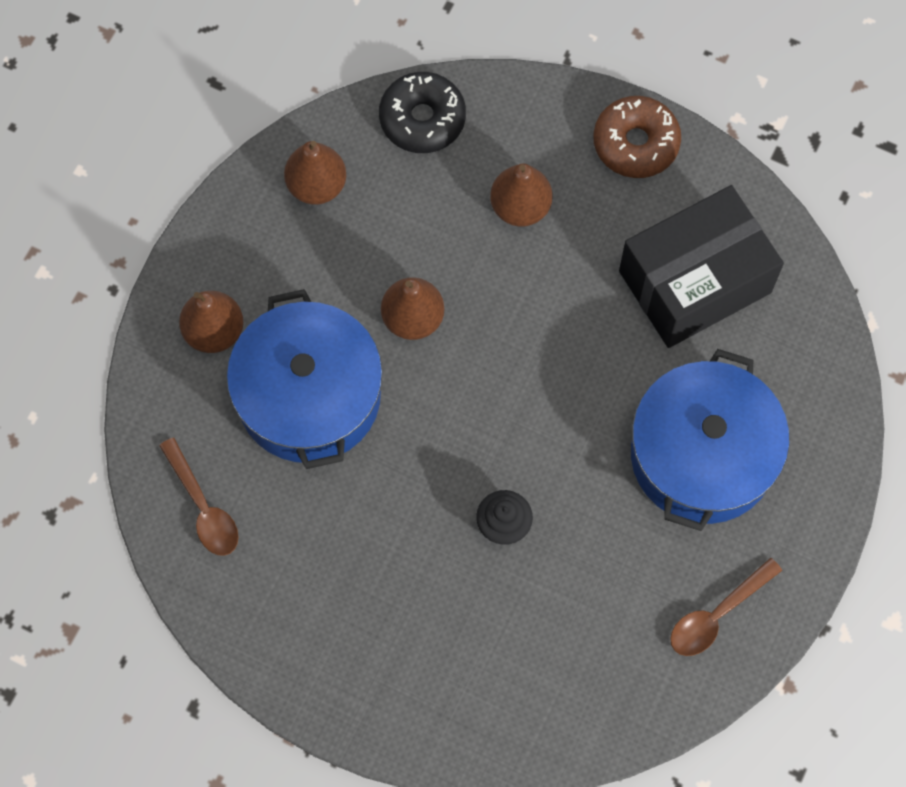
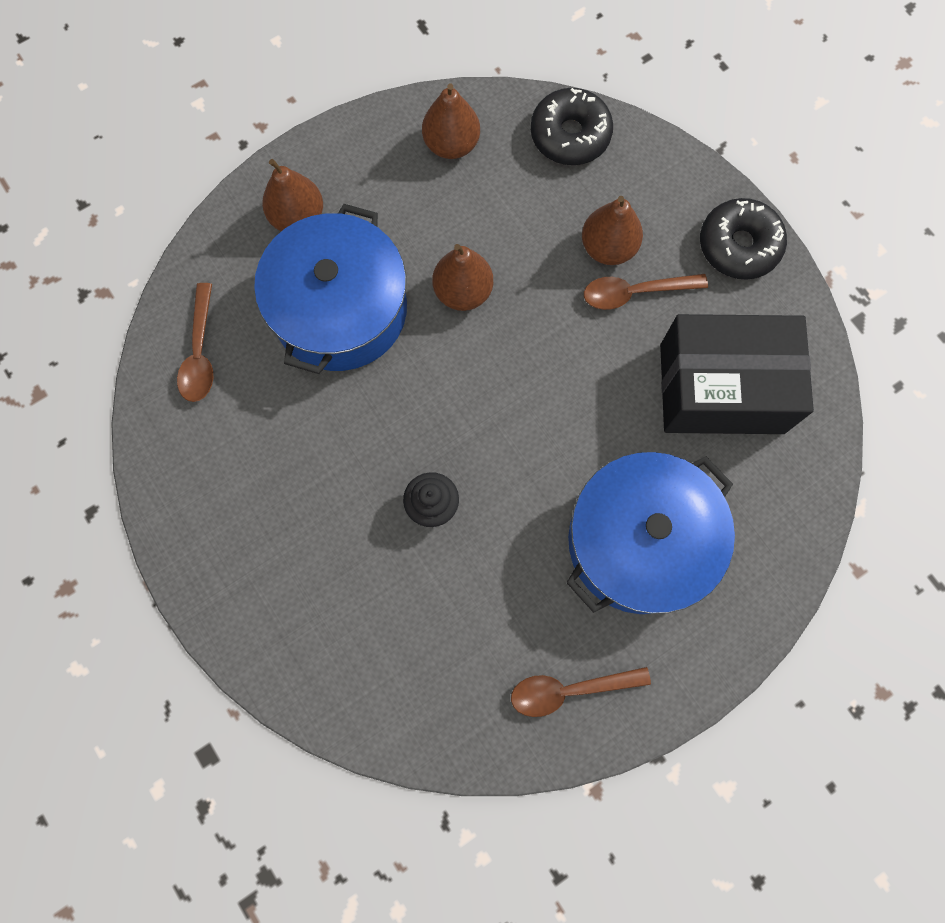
camera: 30 degrees right, 5 degrees up
(569, 236) = (635, 293): none -> brown spoon
(635, 143) = (738, 246): brown donut -> black donut

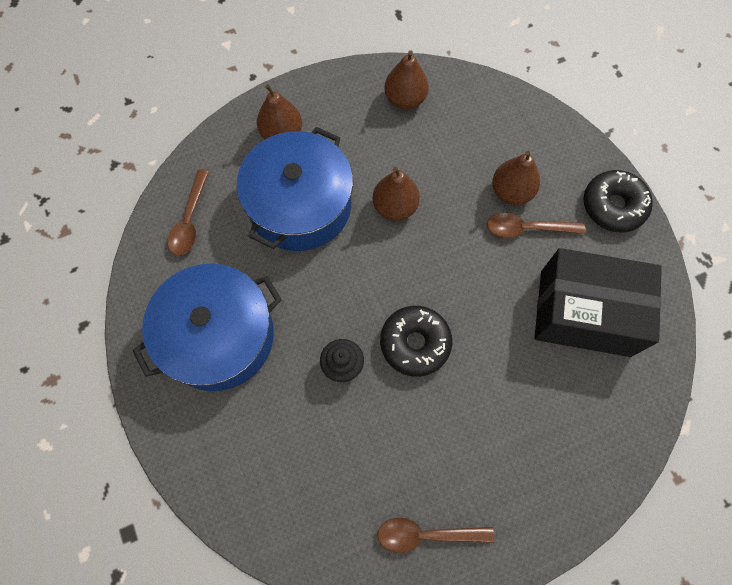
camera: 10 degrees right, 5 degrees down
(570, 135) = (495, 106): black donut -> black donut (415, 343)
(639, 541) = (501, 423): blue pot -> blue pot (219, 336)

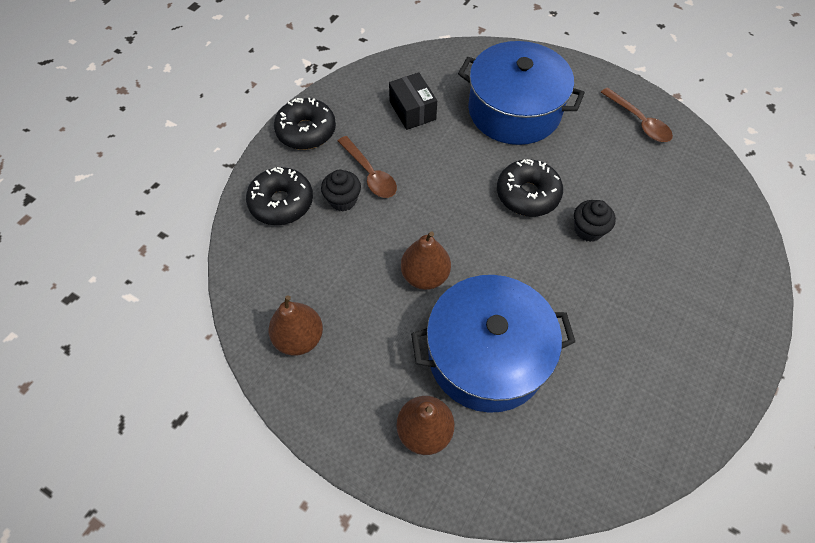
camera: 125 degrees left, 10 degrees down
(190, 220) = (587, 448): brown spoon -> none
(219, 336) = (656, 334): blue pot -> blue pot (514, 110)
(511, 192) = (343, 200): brown pear -> black cupcake
(539, 147) = (281, 203): none -> black donut
(584, 313) = (412, 110): black box -> black box, size x0.52

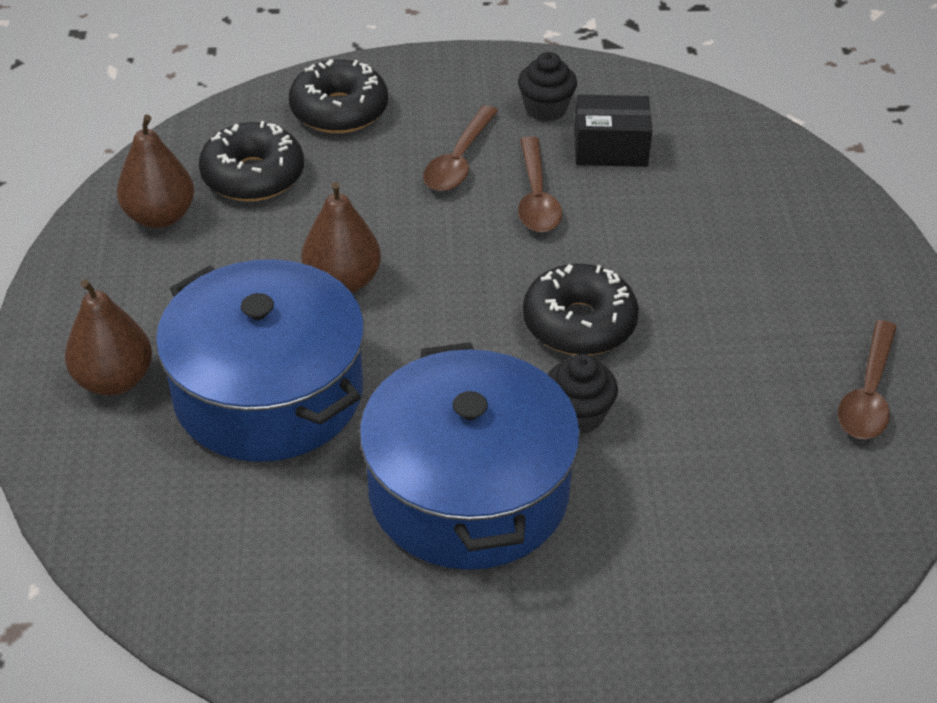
camera: 55 degrees right, 15 degrees down
(306, 131) = (471, 76): black donut -> black donut (253, 176)
(343, 200) = (393, 157): black cupcake -> black cupcake (546, 109)
(412, 110) = (610, 148): black box -> black box turned 60 degrees clockwise
(424, 159) = (536, 197): none -> brown spoon
(514, 110) = (726, 245): blue pot -> blue pot (469, 491)

